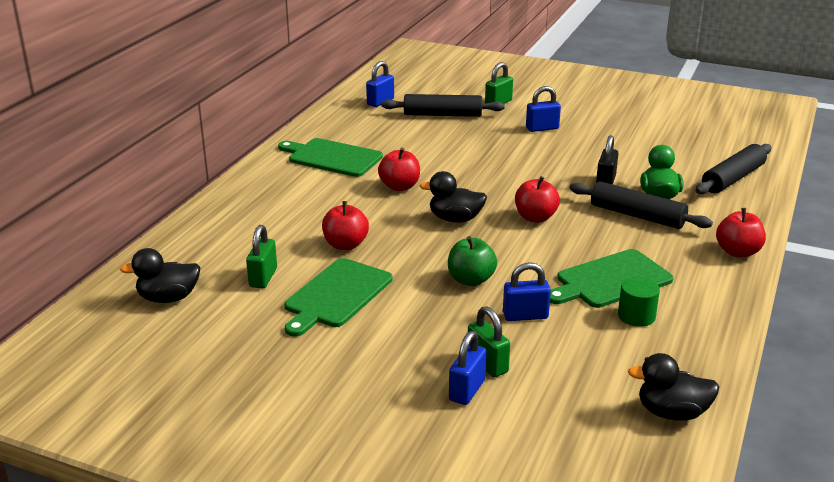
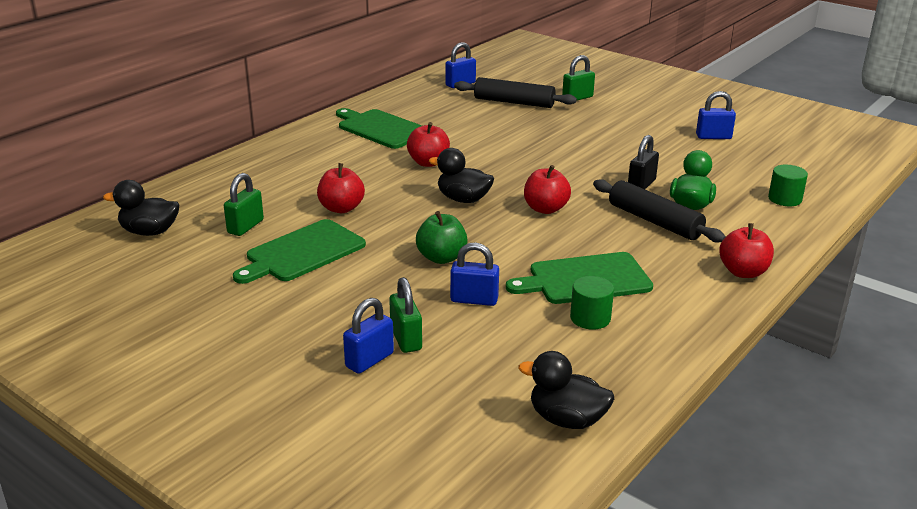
camera: 15 degrees right, 0 degrees up
(542, 128) = (607, 126): blue padlock -> blue padlock (713, 137)
(733, 178) = (785, 199): black rolling pin -> green cylinder

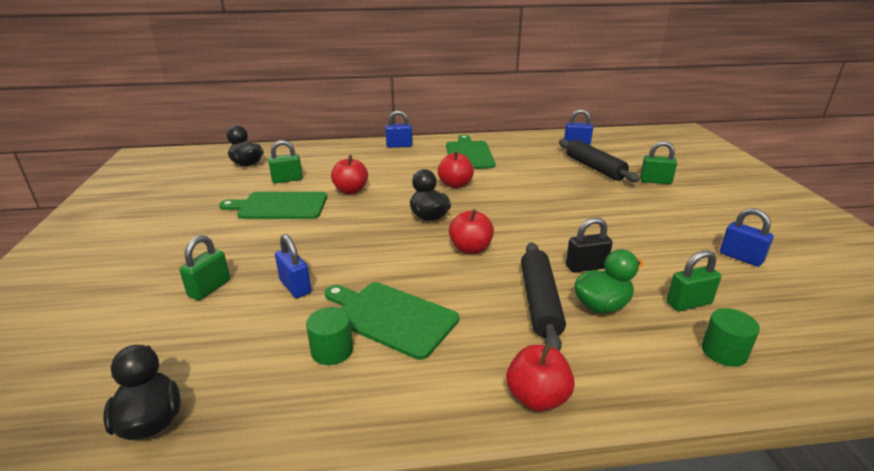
camera: 45 degrees right, 0 degrees up
(369, 360) = (167, 289): blue padlock -> blue padlock (399, 146)
(441, 258) = (337, 247): green apple -> none
(730, 180) = (688, 303): none -> green padlock

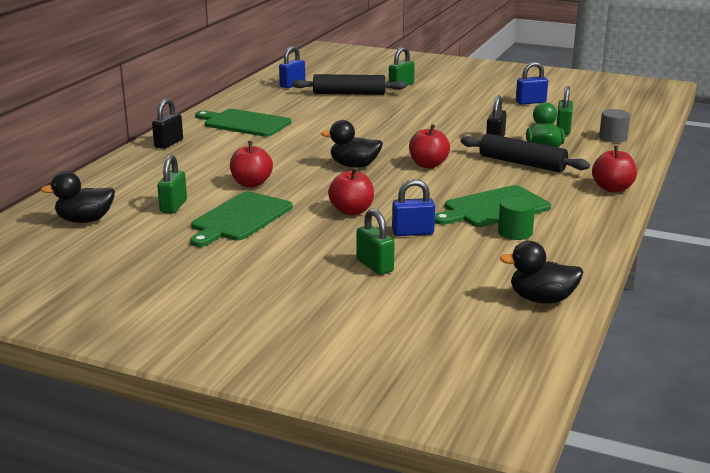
camera: 60 degrees left, 5 degrees down
(399, 146) = (168, 143): blue padlock -> black padlock
(455, 184) = (305, 143): red apple -> red apple (351, 211)
(724, 352) = (613, 138): green cylinder -> grey cylinder

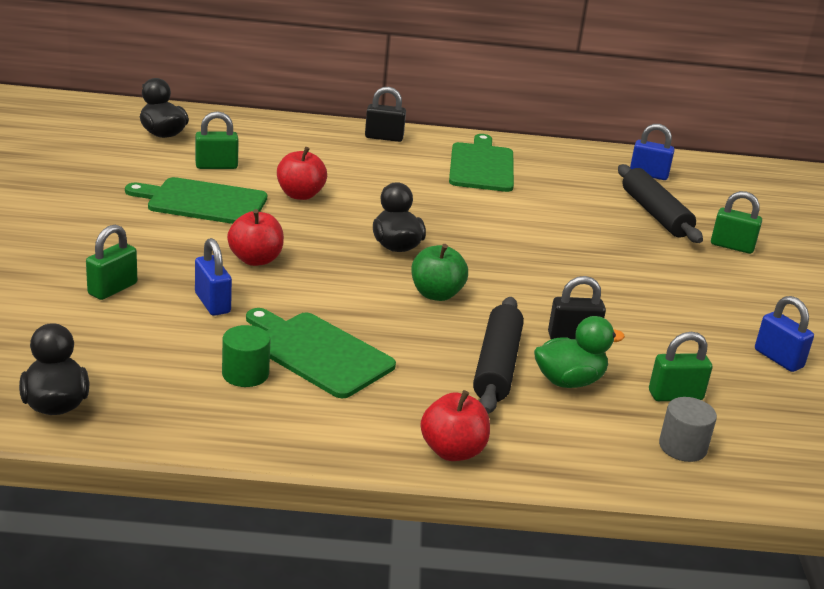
camera: 65 degrees right, 5 degrees up
(428, 165) = (436, 294): red apple -> green apple

